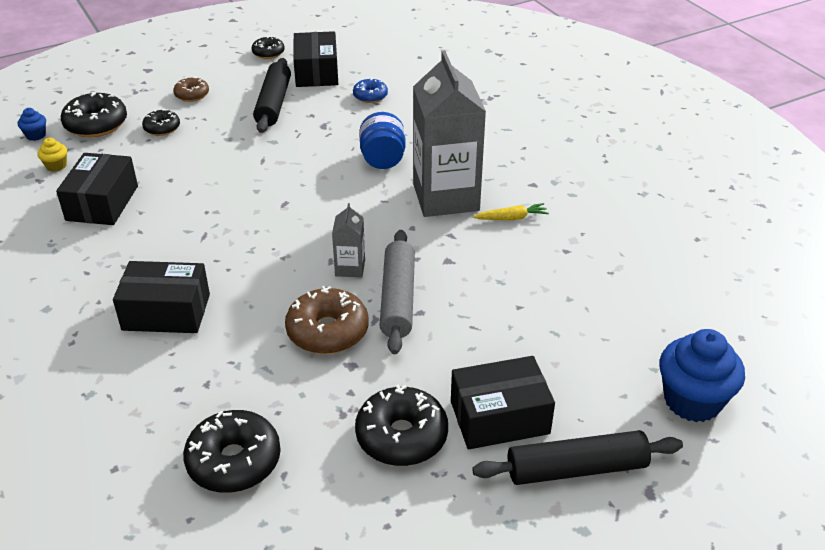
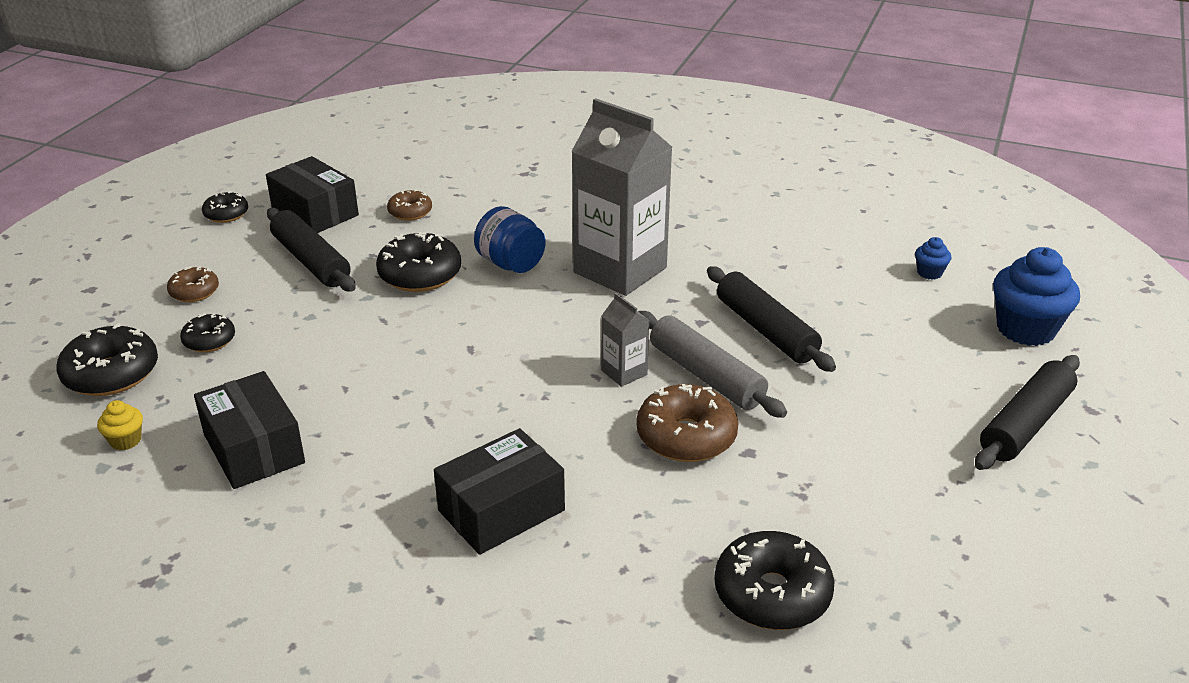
camera: 40 degrees left, 5 degrees down
(36, 135) = (39, 422): blue cupcake -> blue cupcake (929, 273)
(370, 96) = (410, 212): blue donut -> brown donut
(401, 436) = (874, 482): black donut -> black donut (420, 275)
(484, 290) = (765, 330): none -> black rolling pin
(499, 417) = (922, 421): black box -> none
(511, 218) = (702, 261): yellow carrot -> none

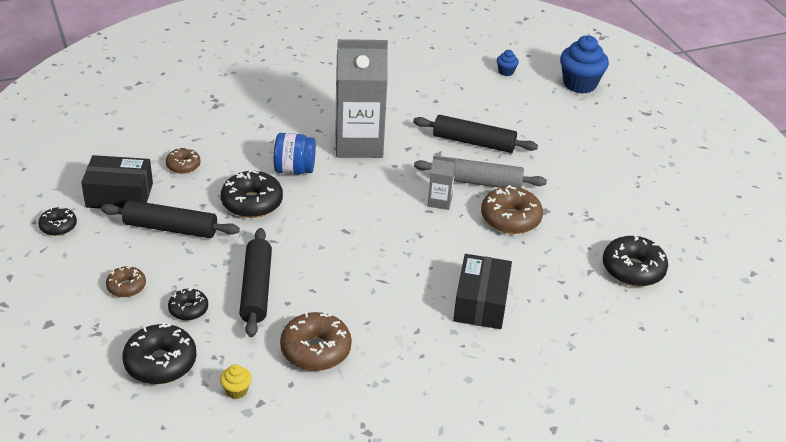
camera: 45 degrees left, 5 degrees up
(254, 448) = (315, 350): black box -> brown donut
(1025, 424) = (631, 134): black rolling pin -> black rolling pin (256, 289)

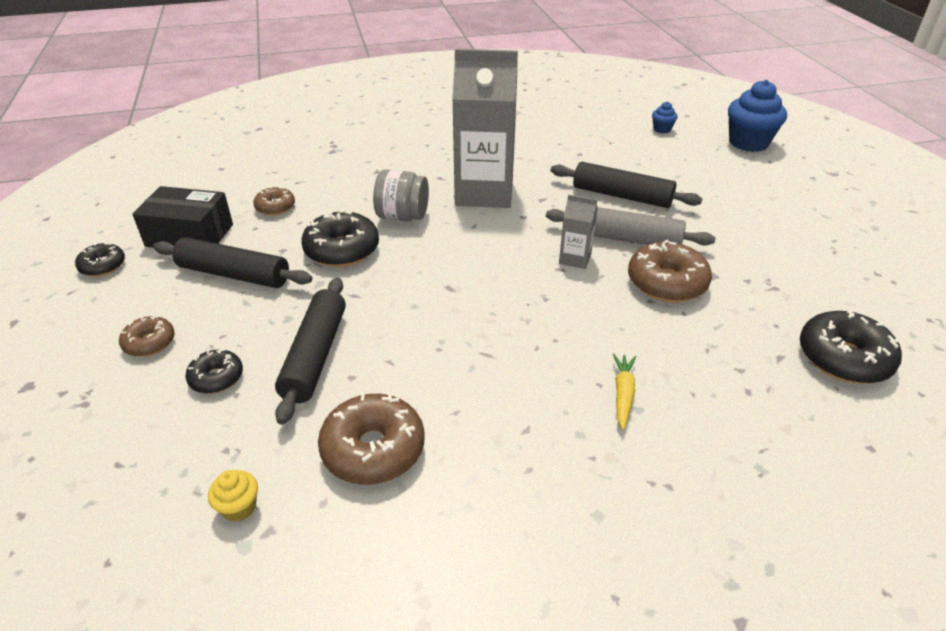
camera: 10 degrees right, 0 degrees up
(160, 362) = (148, 453): black donut -> none
(294, 169) = (402, 216): blue jar -> grey jar
(481, 303) = (623, 394): black box -> yellow carrot

